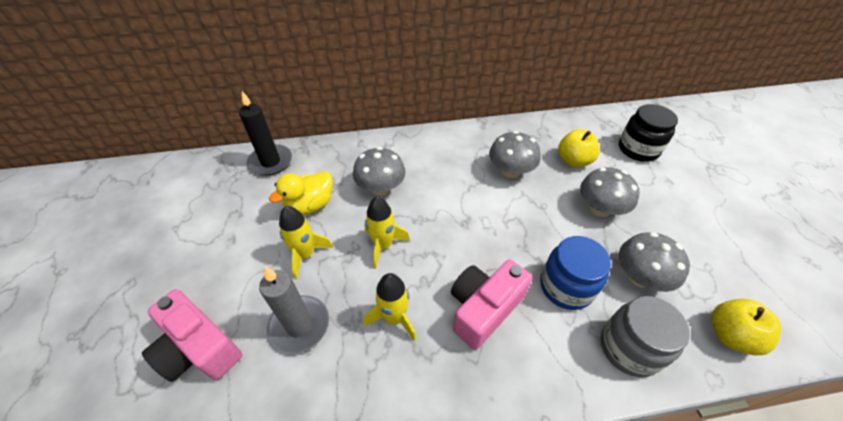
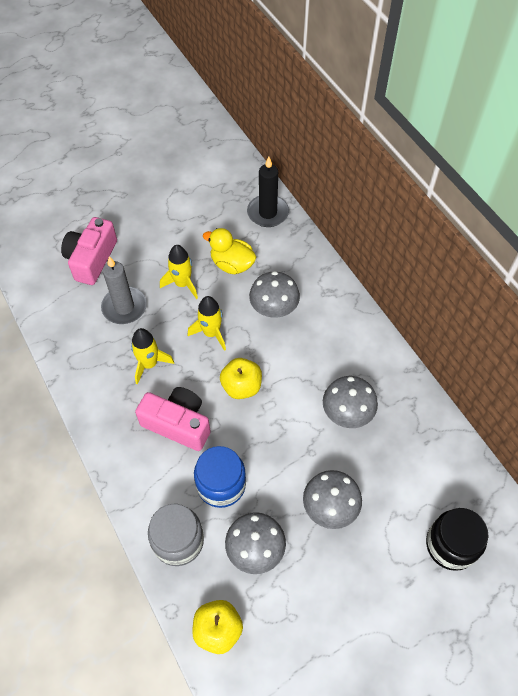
camera: 70 degrees right, 10 degrees up
(573, 161) = (394, 473): yellow apple -> yellow apple (241, 386)

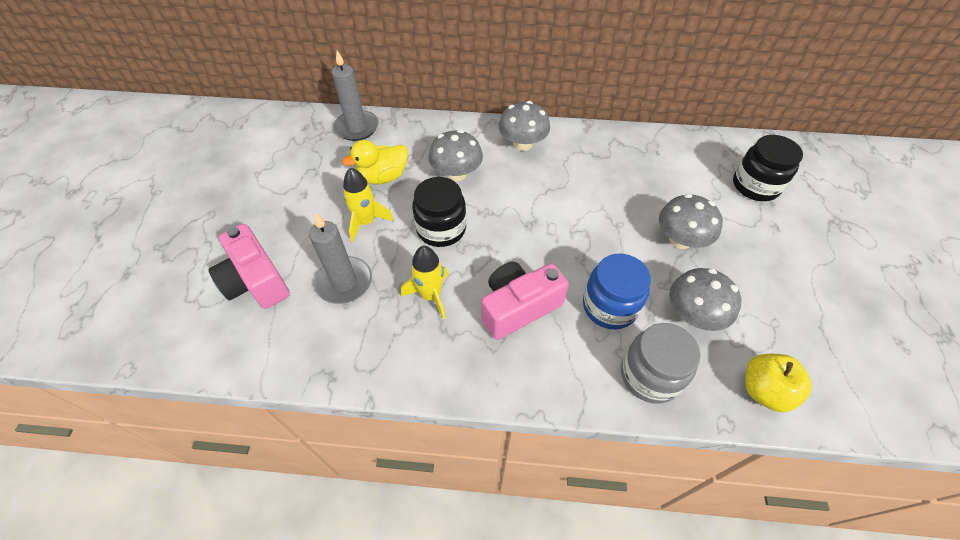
camera: 55 degrees left, 5 degrees down
(211, 333) = (441, 229): yellow rocket -> black jar
(241, 386) = (517, 237): yellow apple -> none
(267, 213) = (357, 127): black candle -> grey candle
(347, 412) = (598, 182): grey mushroom -> grey mushroom (522, 144)

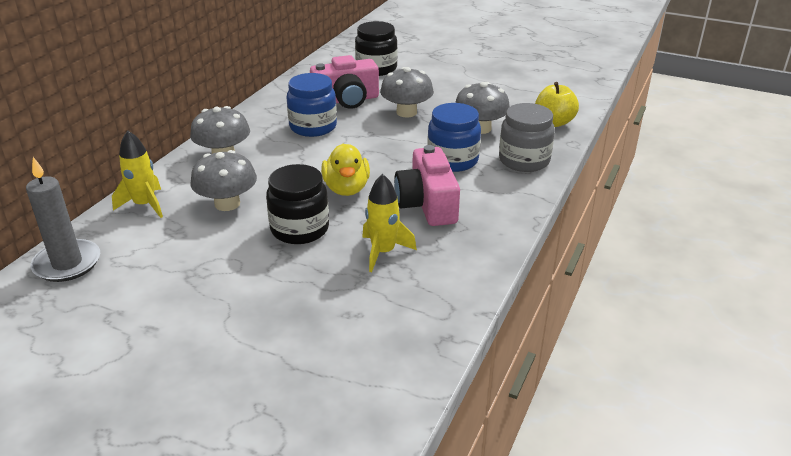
camera: 70 degrees left, 20 degrees down
(256, 281) = (271, 389): pink camera -> pink camera (346, 100)
(344, 282) = (326, 310): grey candle -> none
(366, 222) = (246, 280): yellow rocket -> yellow rocket (144, 205)
(383, 177) = (183, 256): yellow duck -> yellow duck (346, 189)
(603, 180) = (313, 127): none -> blue jar

